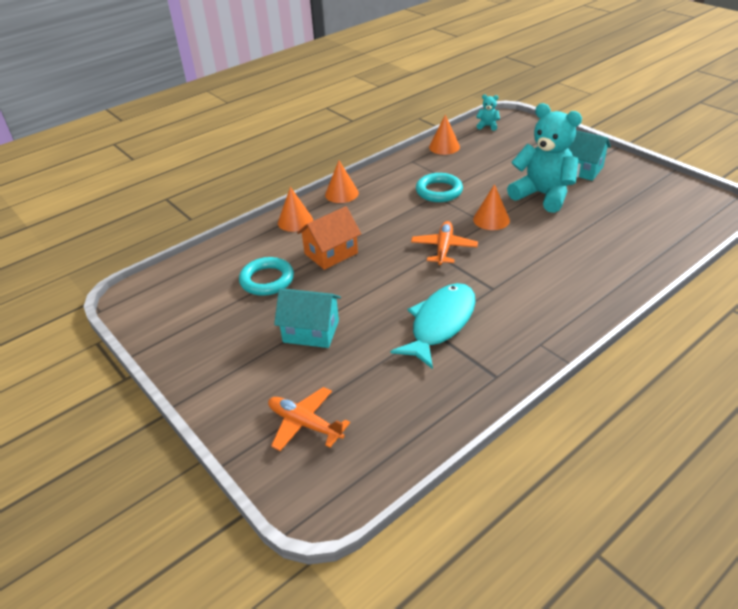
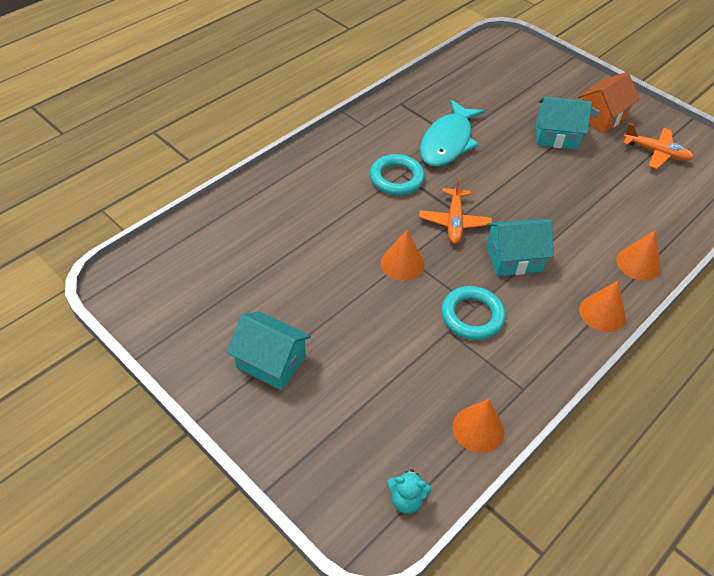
camera: 170 degrees right, 10 degrees up
(267, 280) = (623, 185): turquoise ring -> turquoise ring (396, 178)
(304, 424) = (531, 76): orange plane -> orange plane (656, 153)
(331, 253) = (574, 216): orange house -> orange house (601, 117)
(397, 223) = (514, 259): none -> turquoise house
(543, 195) = (334, 306): turquoise teddy bear -> none

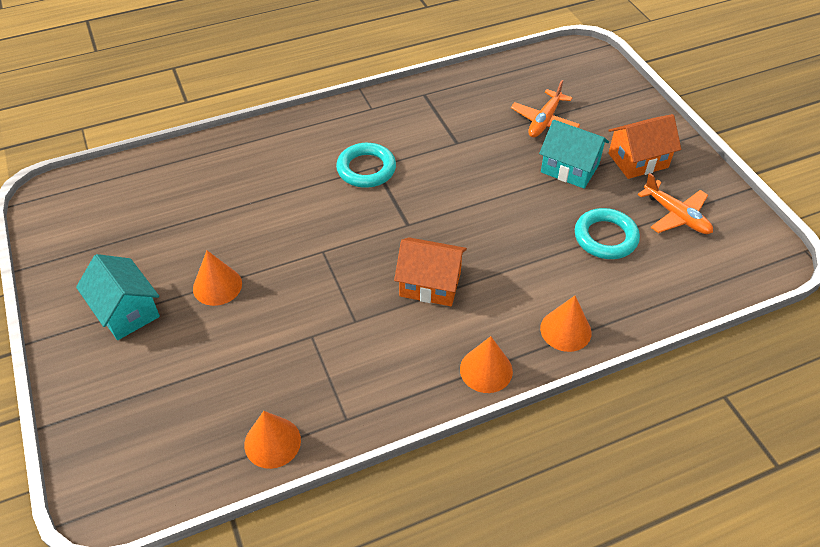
camera: 25 degrees right, 0 degrees up
(402, 263) = (313, 255): orange cone -> orange cone (217, 286)
(406, 500) = (157, 484): turquoise teddy bear -> none
(447, 142) = (445, 145): turquoise fish -> none
(454, 222) = (394, 229): orange plane -> orange plane (544, 121)
(472, 316) = (345, 329): turquoise ring -> turquoise ring (605, 237)
(514, 259) = (430, 284): turquoise house -> orange house

